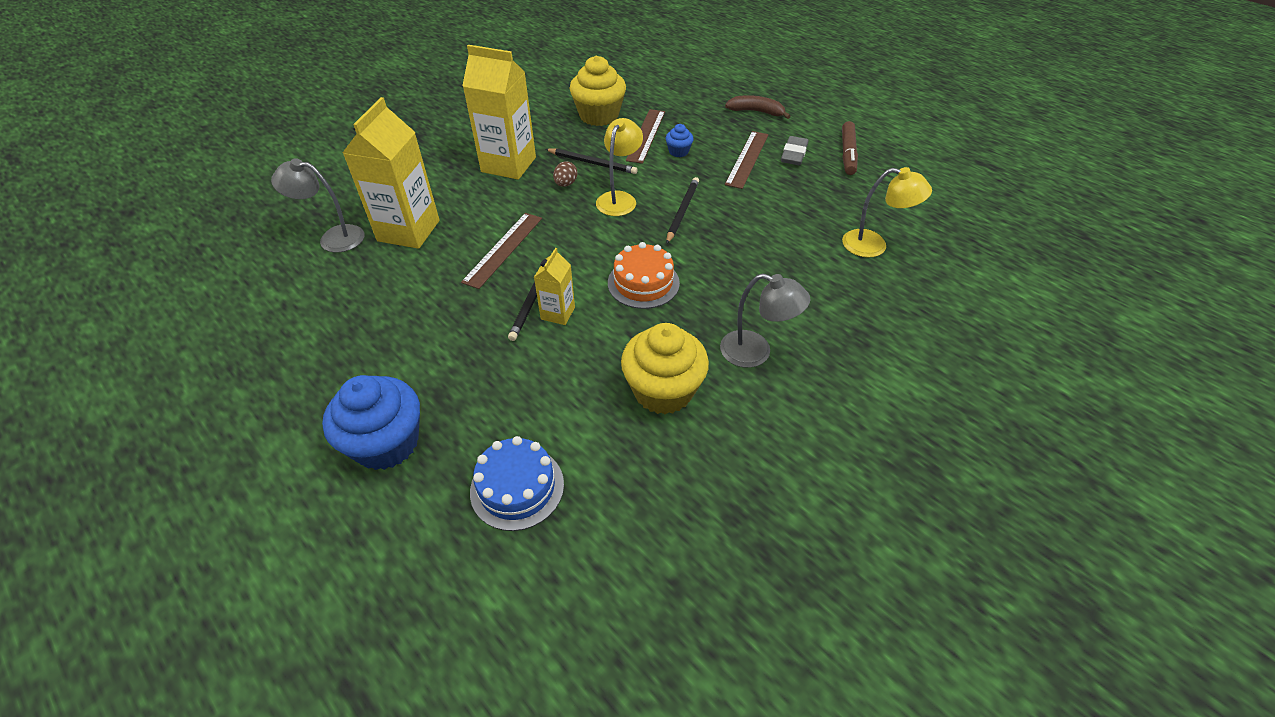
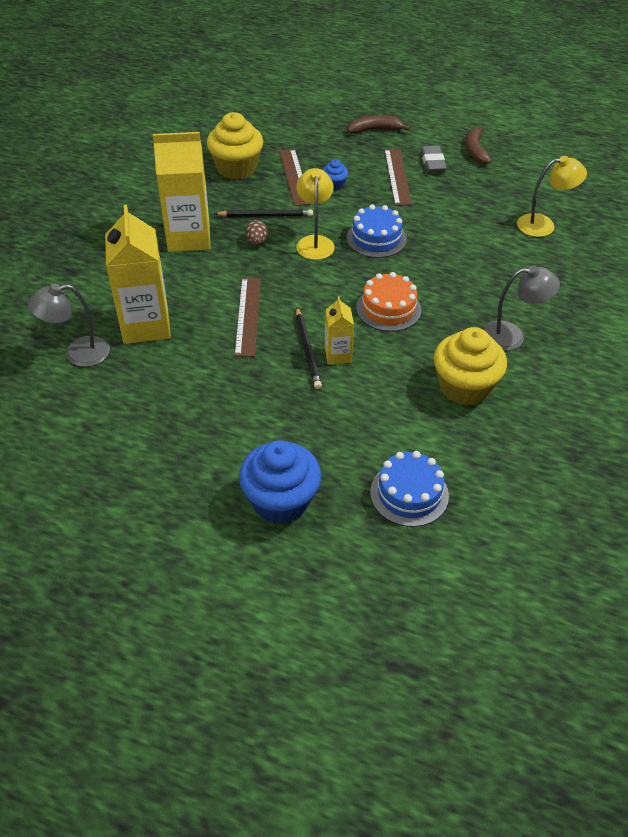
camera: 25 degrees left, 0 degrees up
(682, 211) = (376, 238): black pencil -> blue cake
(847, 154) = (475, 151): brown marker -> brown banana

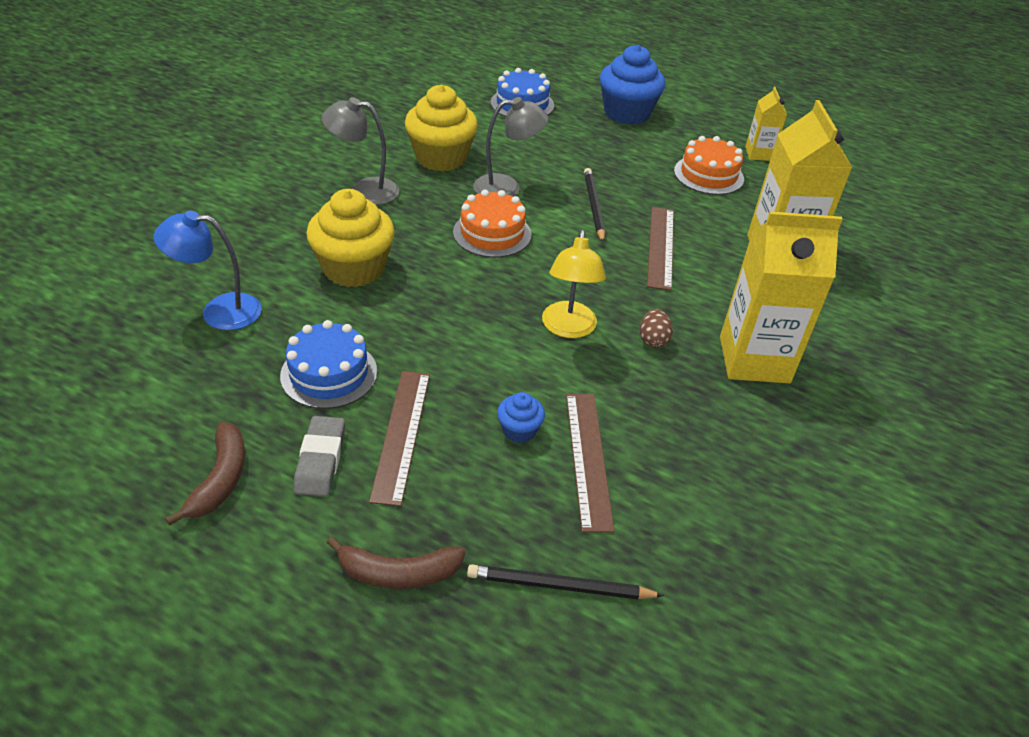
camera: 175 degrees left, 5 degrees down
(78, 353) = (844, 234): grey lamp -> grey lamp (507, 187)
(193, 409) = (708, 175): none -> orange cake
(236, 168) = (696, 495): yellow cupcake -> yellow cupcake (354, 269)
(266, 216) = (640, 383): black pencil -> black pencil (559, 586)
(338, 355) = (561, 198): yellow carton -> yellow carton (758, 154)
(376, 238) = (478, 323): blue cake -> blue cake (329, 373)
(543, 225) = (219, 311): yellow lamp -> blue lamp

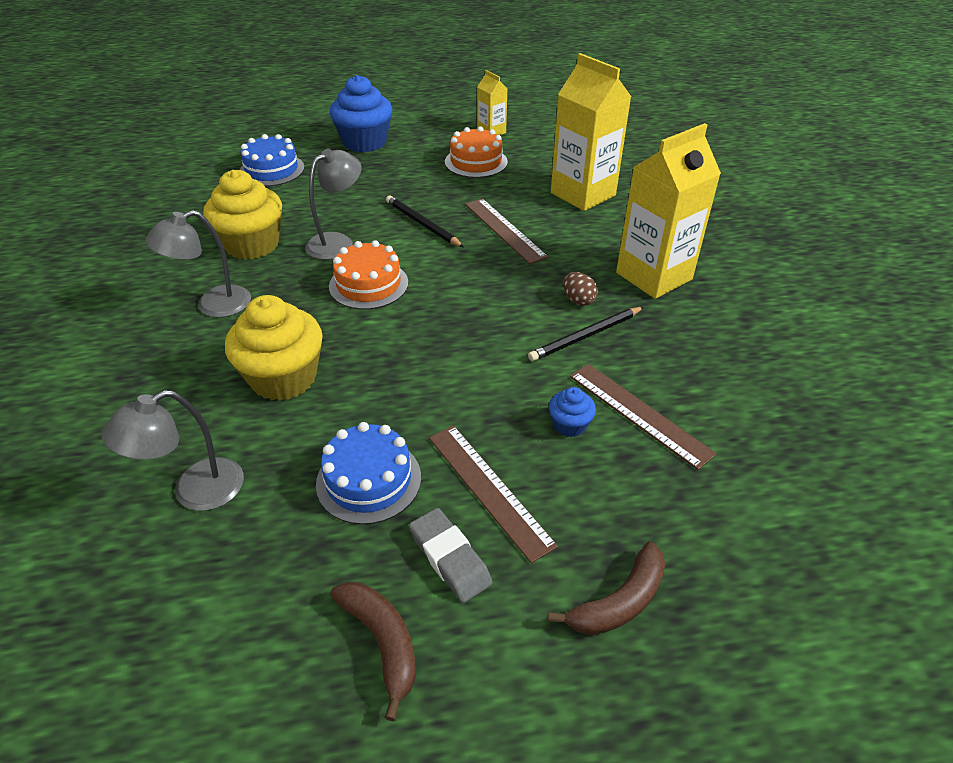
camera: 35 degrees left, 0 degrees up
(219, 311) = (195, 492): blue lamp -> grey lamp
(559, 586) = (731, 520): black pencil -> black pencil (586, 336)
(568, 328) = (512, 326): yellow lamp -> none

